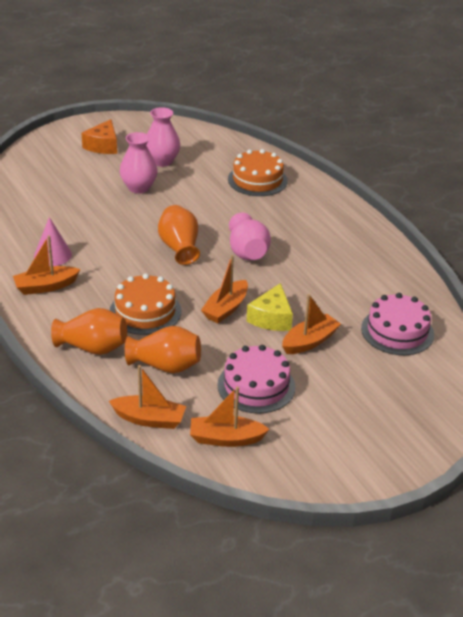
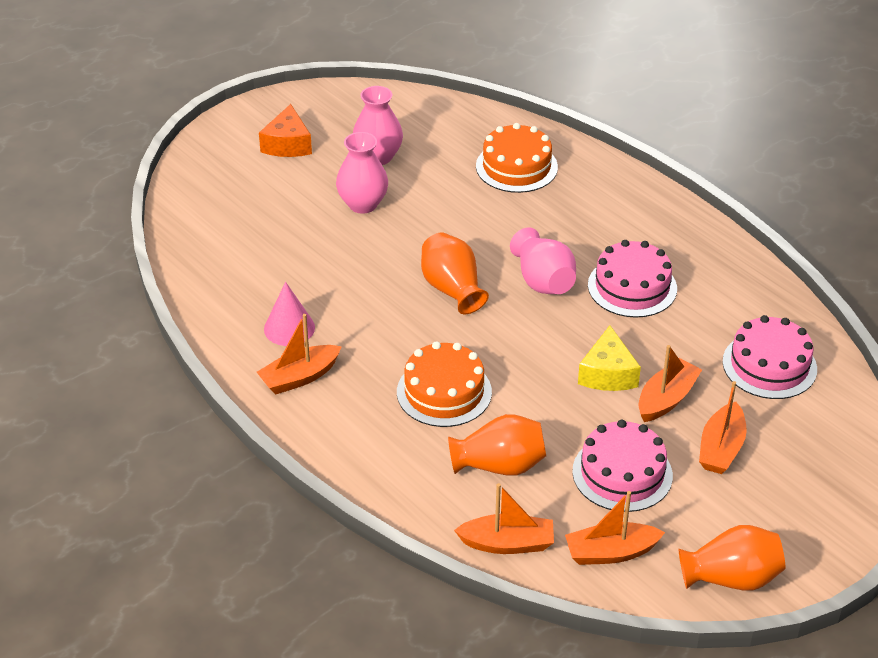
camera: 10 degrees left, 5 degrees up
(93, 348) = (397, 456): orange vase -> orange vase (731, 578)
(226, 308) = (545, 370): orange boat -> orange boat (721, 448)
(312, 265) = (632, 287): none -> pink cake

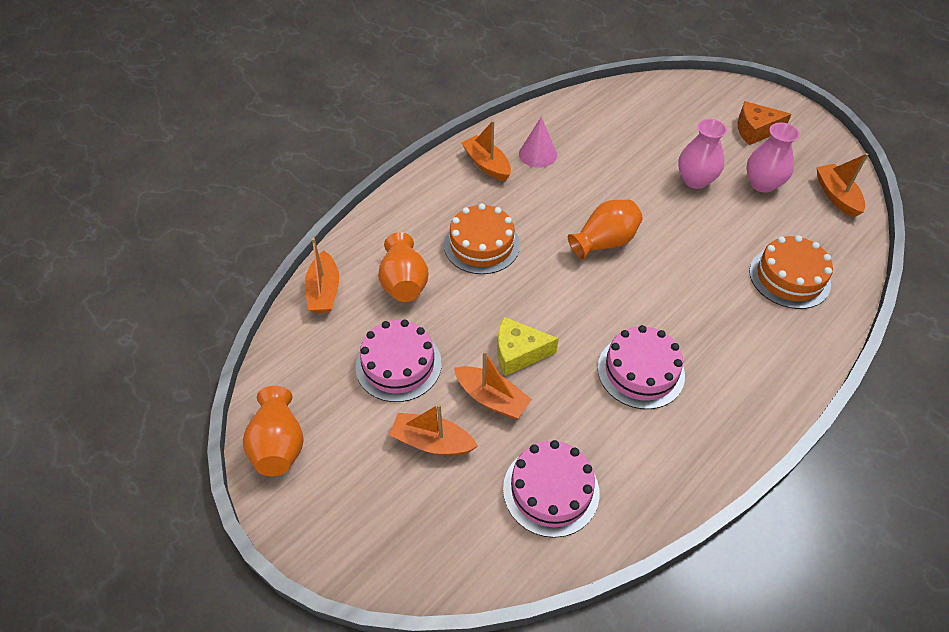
camera: 85 degrees right, 10 degrees up
(543, 281) = (630, 303): pink vase -> none
(611, 552) = (312, 357): orange boat -> orange boat (836, 196)

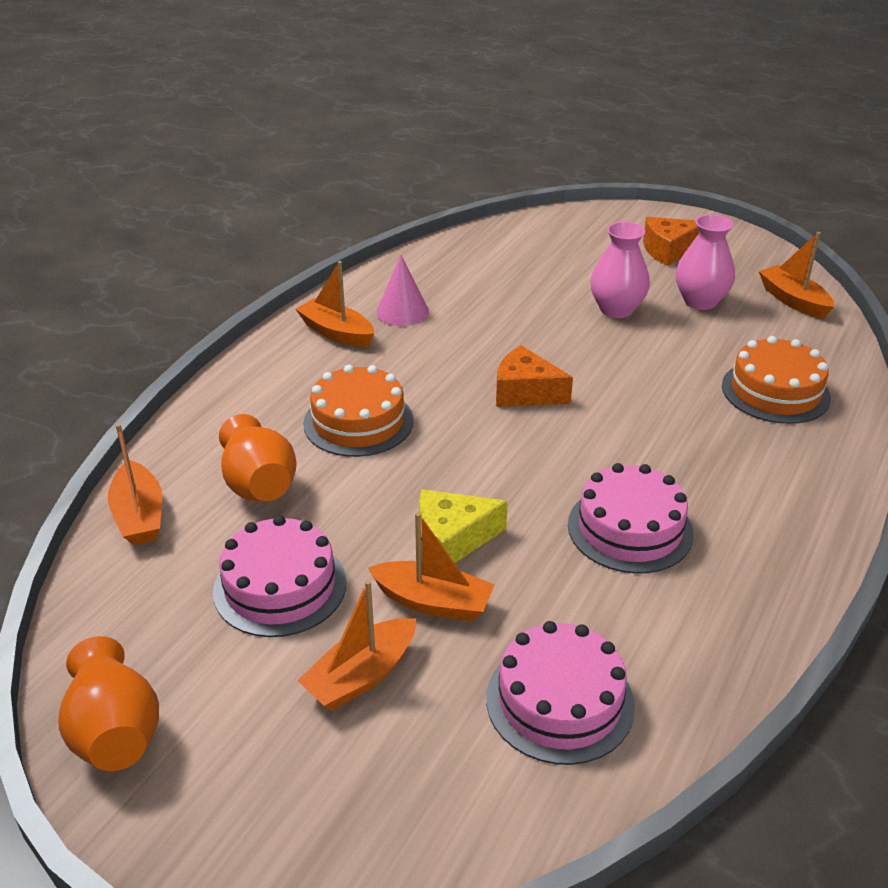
camera: 15 degrees left, 15 degrees down
(432, 442) = (361, 676): orange boat -> orange boat turned 45 degrees counterclockwise
(604, 242) = (525, 392): orange vase -> orange cheese

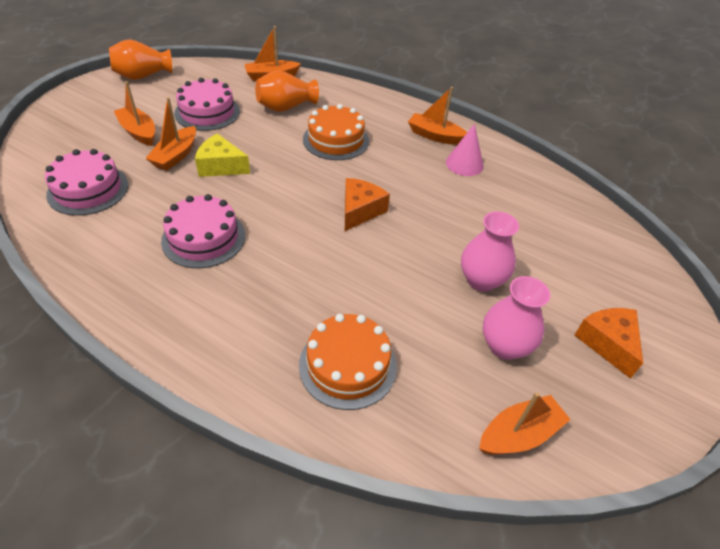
camera: 90 degrees right, 10 degrees up
(336, 332) = (435, 136): orange boat -> orange boat turned 105 degrees counterclockwise
(453, 539) = (221, 166): yellow cheese -> yellow cheese turned 60 degrees counterclockwise

